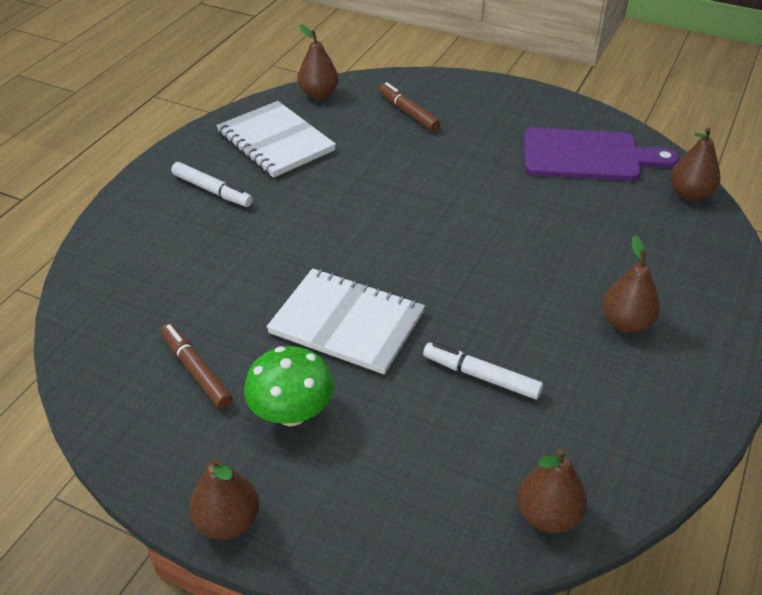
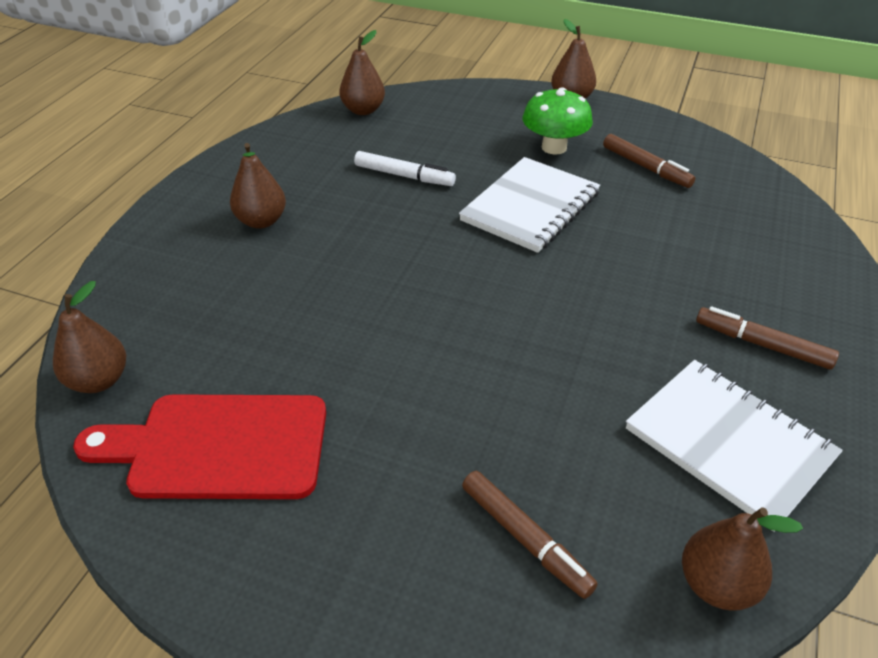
camera: 175 degrees right, 0 degrees up
(212, 190) = (762, 345): white marker -> brown marker
(347, 323) = (530, 207): white notebook -> white notebook turned 75 degrees counterclockwise
(588, 156) = (218, 446): purple cutting board -> red cutting board

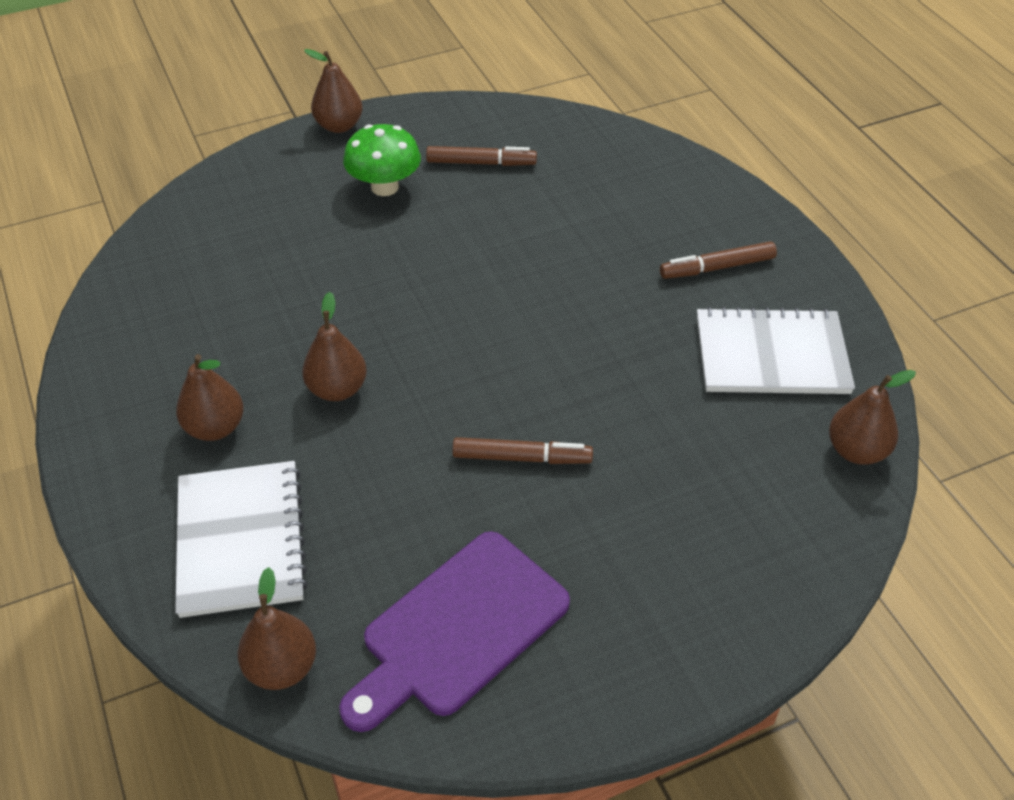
camera: 45 degrees left, 5 degrees up
(218, 446) = (458, 629): red cutting board -> purple cutting board
(363, 110) = (153, 251): brown pear -> brown pear (337, 389)
(404, 176) = (289, 296): white marker -> none
(525, 538) = (732, 513): brown marker -> brown marker (522, 458)
(530, 207) = (435, 258): white notebook -> white notebook (241, 540)

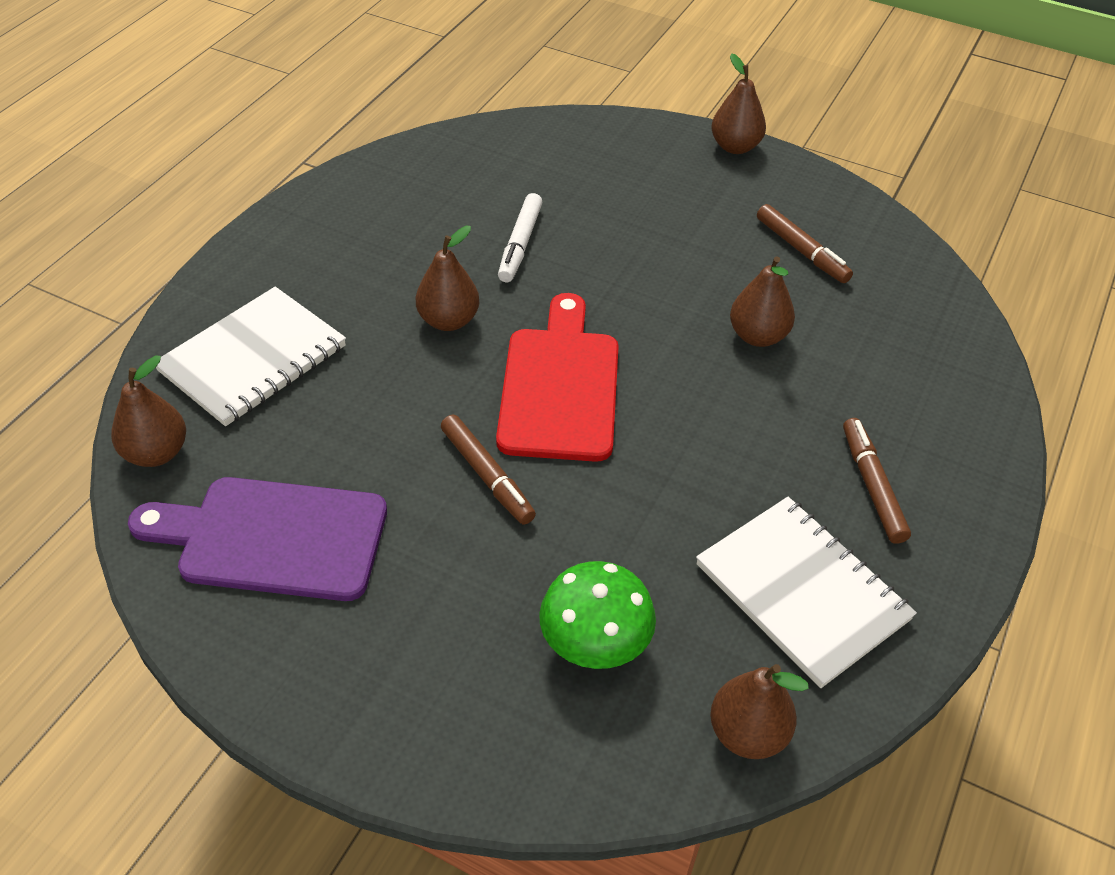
camera: 50 degrees right, 0 degrees up
(215, 428) = (345, 279): brown pear -> brown pear (757, 336)
(302, 299) = (520, 244): none -> white marker
(385, 187) = (698, 213): green mushroom -> green mushroom (595, 644)
(476, 365) = (560, 386): none -> red cutting board
(717, 267) = (872, 486): brown marker -> brown marker turned 45 degrees clockwise

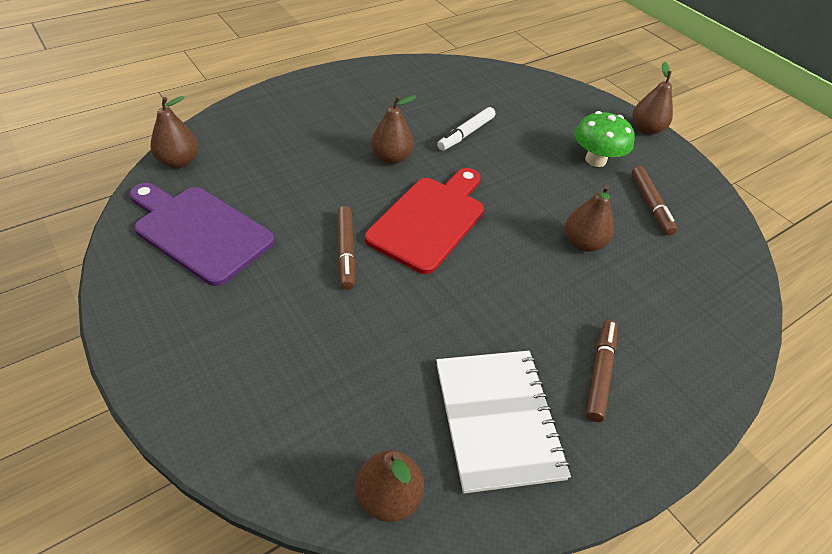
camera: 25 degrees right, 0 degrees up
(253, 359) = (268, 135): white notebook -> none
(595, 644) = (332, 383): green mushroom -> green mushroom (595, 160)

